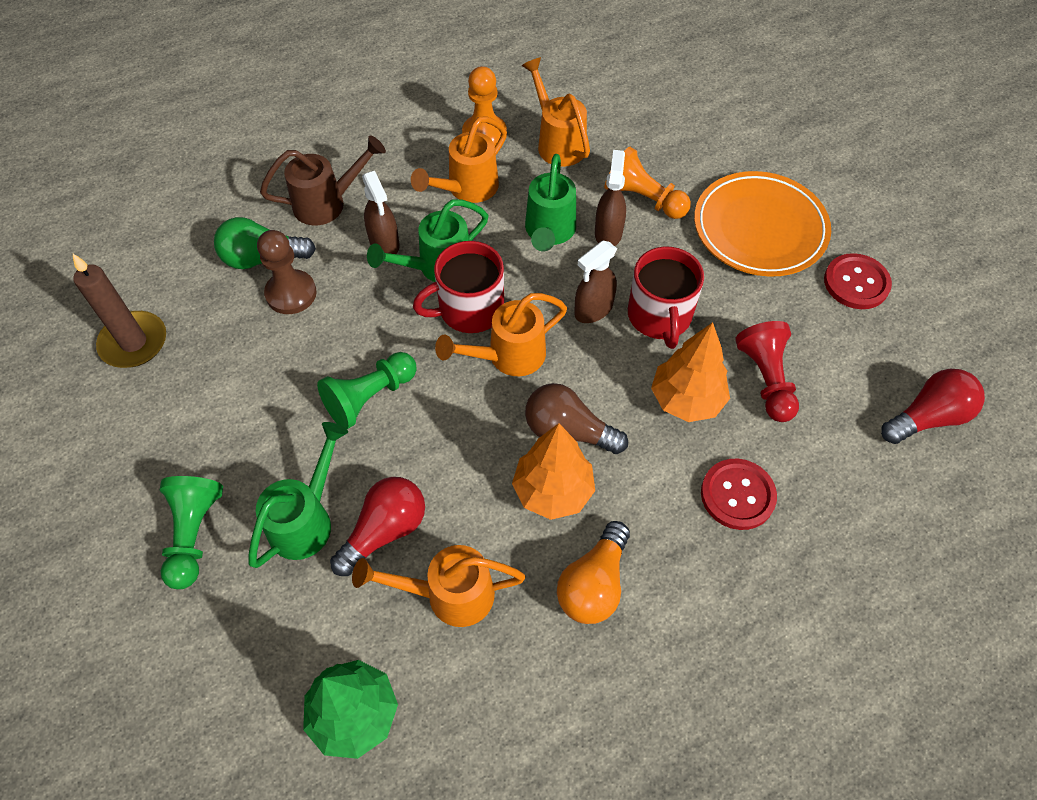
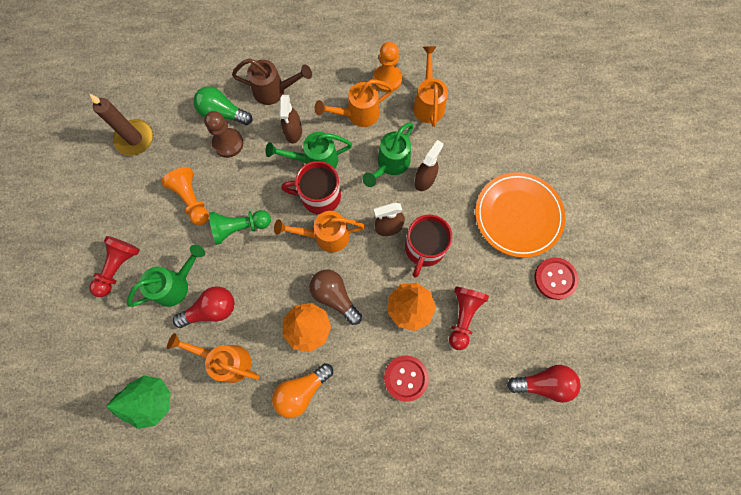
camera: 25 degrees right, 15 degrees up
(194, 534) = (119, 267): green pawn -> red pawn
(643, 199) = (459, 165): orange pawn -> orange pawn (192, 199)

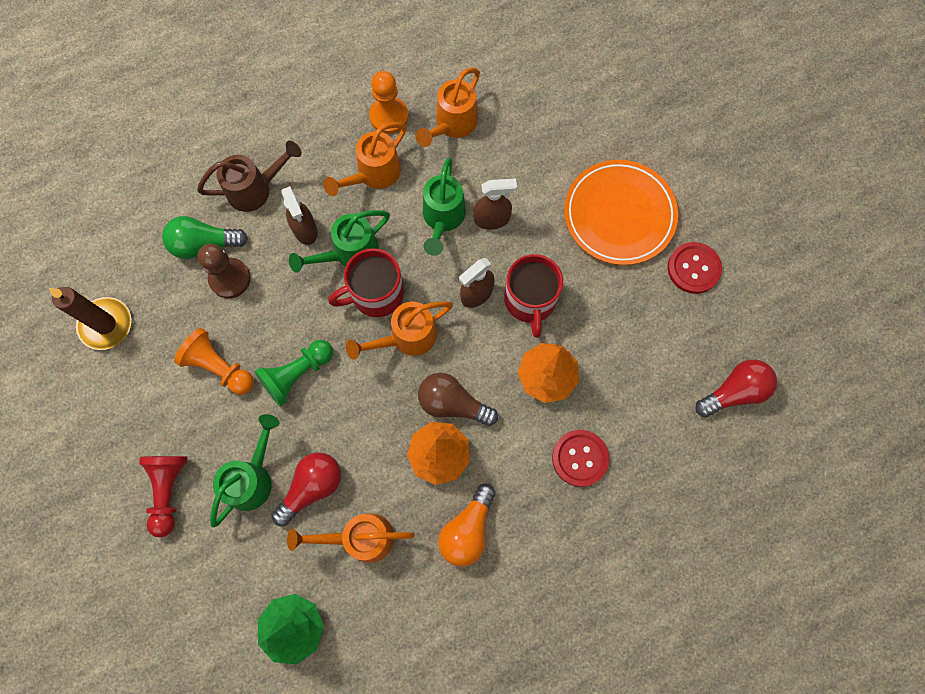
camera: 25 degrees left, 0 degrees up
(425, 179) = (492, 219): brown spray bottle -> brown spray bottle turned 75 degrees clockwise
(428, 103) = (452, 125): orange watering can -> orange watering can turned 120 degrees counterclockwise
(463, 316) = (611, 358): red pawn -> none

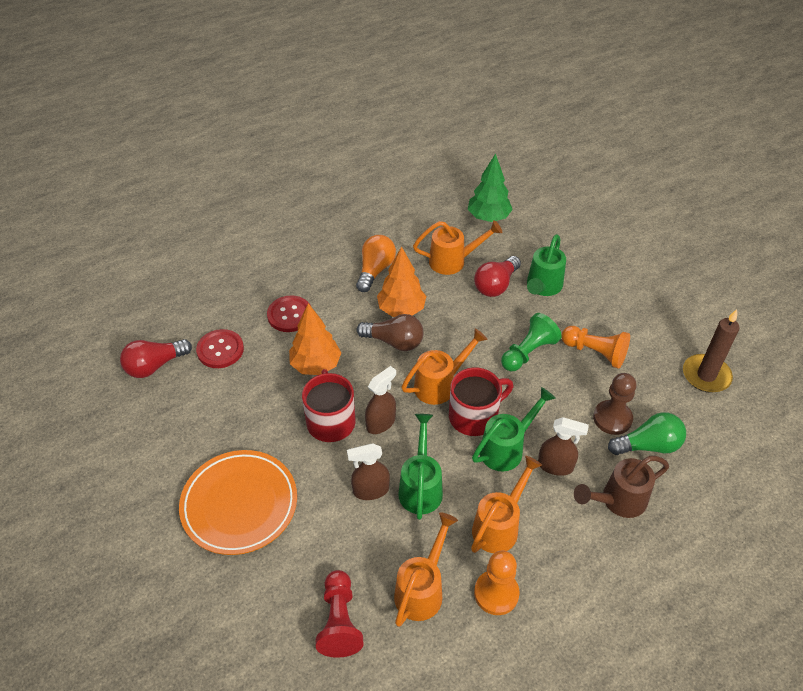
camera: 175 degrees right, 25 degrees down
(169, 490) = (603, 277): red pawn -> red pawn (339, 621)
(305, 230) = (555, 466): brown spray bottle -> brown spray bottle turned 135 degrees clockwise
(693, 268) = (171, 459): red button -> red button (220, 350)

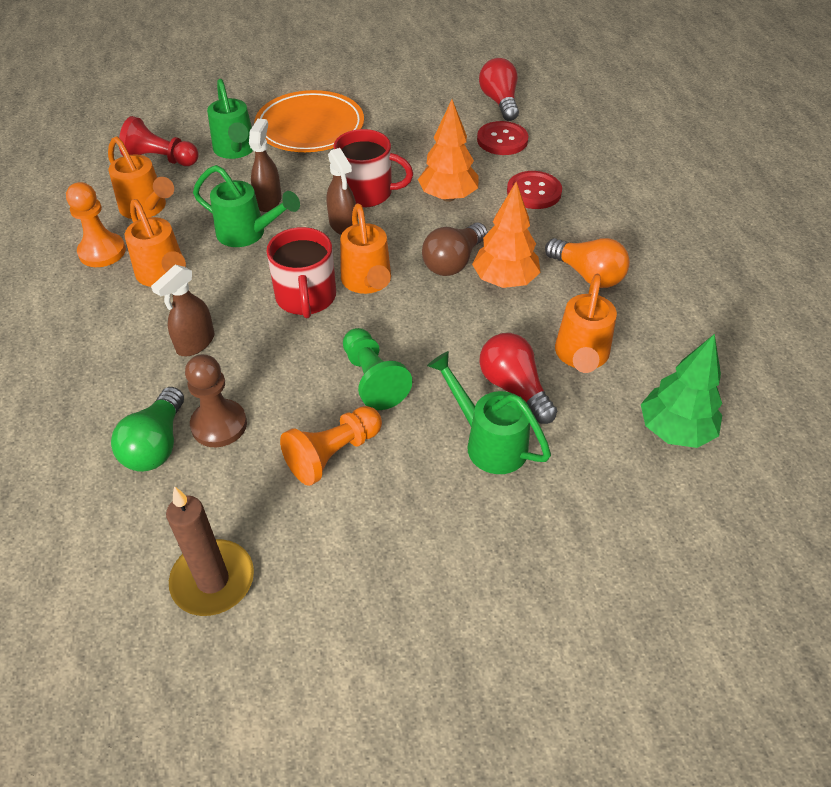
camera: 110 degrees right, 0 degrees up
(507, 448) = (246, 310): green watering can -> green watering can (236, 151)
(617, 501) = (113, 380): brown watering can -> none

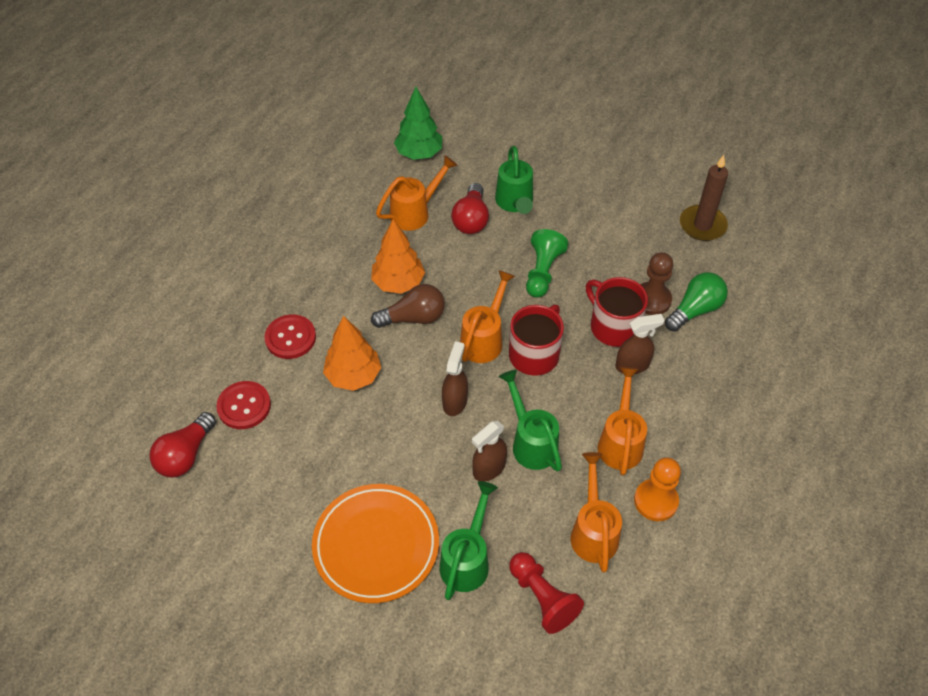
camera: 140 degrees left, 5 degrees up
(333, 454) = (600, 246): orange pawn -> none
(367, 193) = (407, 423): red mug -> red mug (613, 326)
(587, 275) = (345, 254): orange light bulb -> none

